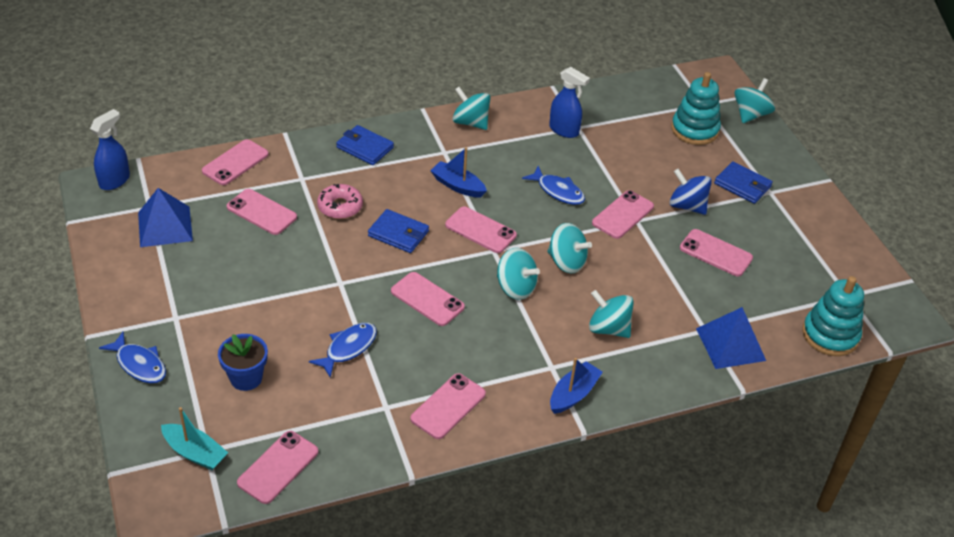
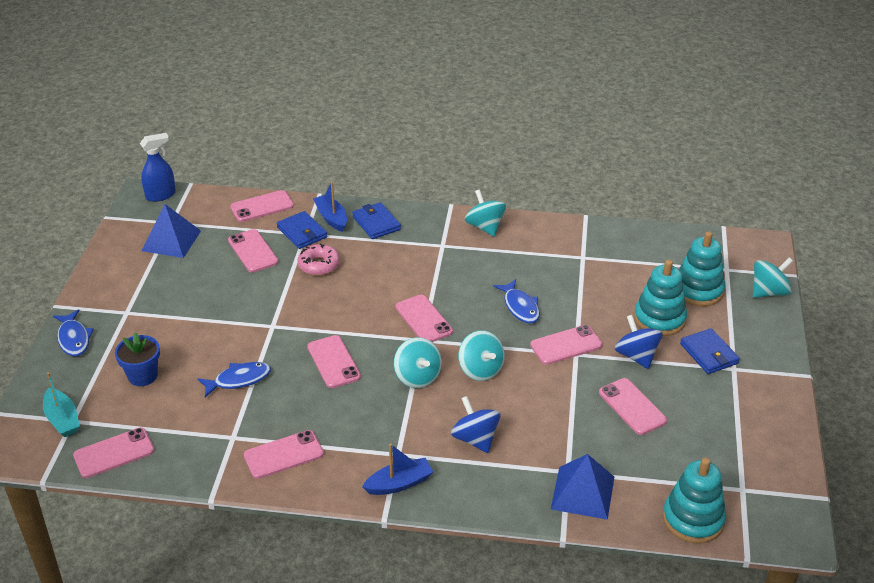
camera: 30 degrees right, 5 degrees down
(398, 233) = (350, 301): blue wallet -> blue wallet (302, 232)
(458, 186) = (432, 277): blue boat -> blue boat (331, 218)
(564, 130) = (567, 256): blue spray bottle -> none
(608, 328) = (475, 439): turquoise spinning top -> blue spinning top
(682, 166) = (659, 319): none -> turquoise stacking toy

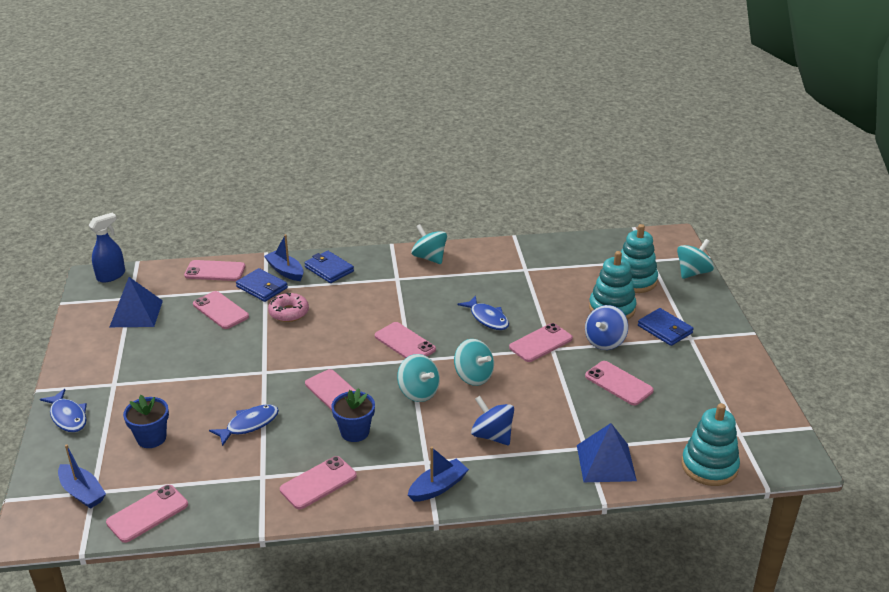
camera: 15 degrees left, 5 degrees down
(62, 419) = (82, 492): turquoise boat -> blue boat
(262, 207) = (215, 271): pink phone -> pink phone turned 45 degrees clockwise
(338, 408) = (355, 432): none -> blue flower pot
(636, 356) = (605, 341): blue spinning top -> blue spinning top turned 105 degrees counterclockwise

